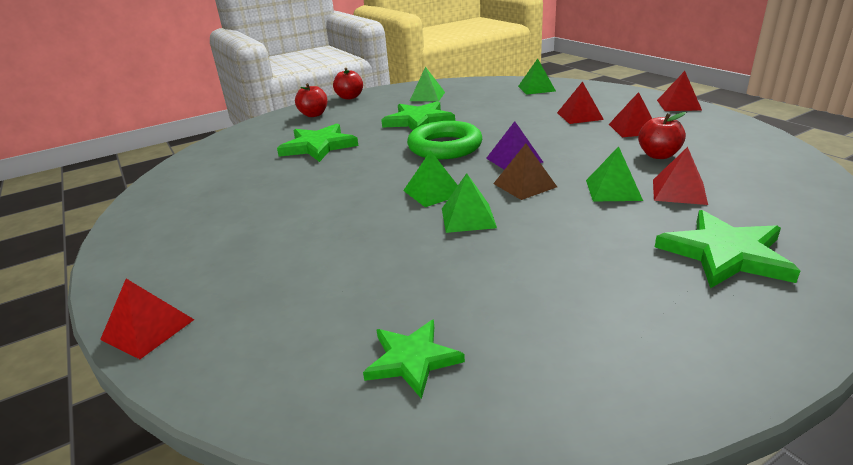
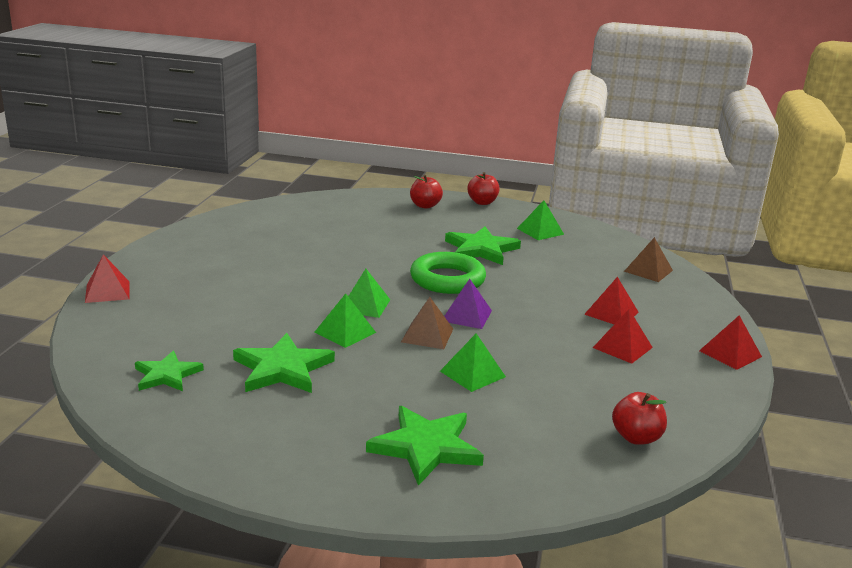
camera: 40 degrees right, 5 degrees down
(318, 146) = (374, 233): green star -> green star (282, 369)
(536, 88) = (648, 271): green pyramid -> brown pyramid
(658, 155) = (576, 375): red apple -> red apple (636, 437)
(679, 191) = (512, 403): red pyramid -> none

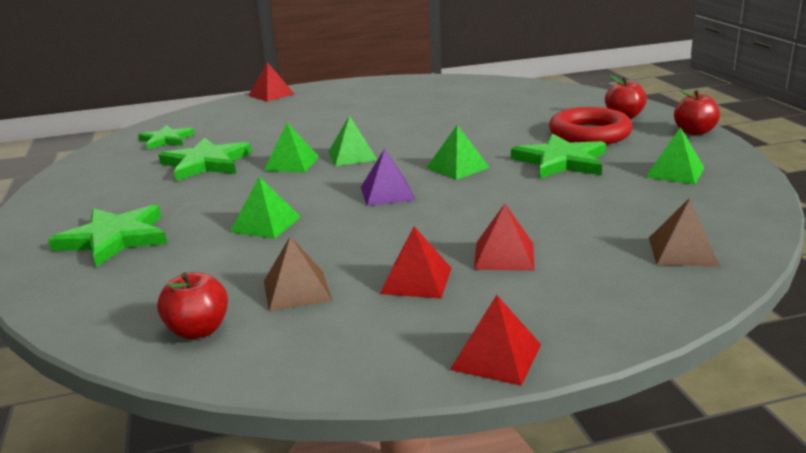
camera: 65 degrees right, 0 degrees up
(427, 335) = (323, 189): brown pyramid -> brown pyramid (297, 290)
(442, 225) = (589, 134): none -> red ring
(447, 279) = (458, 167): green ring -> green pyramid

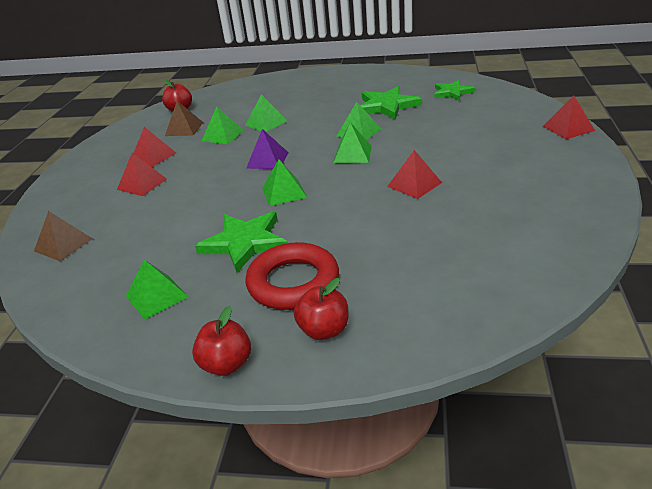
camera: 115 degrees right, 10 degrees up
(114, 239) = (292, 89): green star -> none
(318, 244) = (223, 135): none -> green pyramid
(496, 356) = (74, 165): red pyramid -> red pyramid (414, 184)

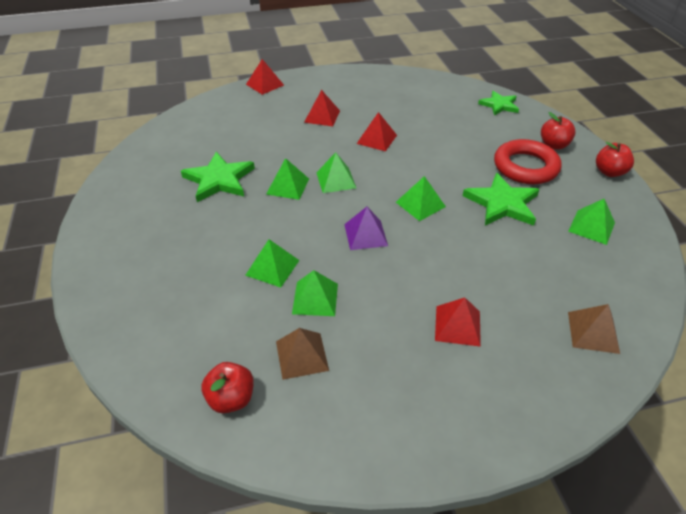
camera: 115 degrees left, 10 degrees up
(153, 156) = (391, 351): red pyramid -> red pyramid (322, 116)
(452, 92) = (184, 143): green star -> green star (499, 105)

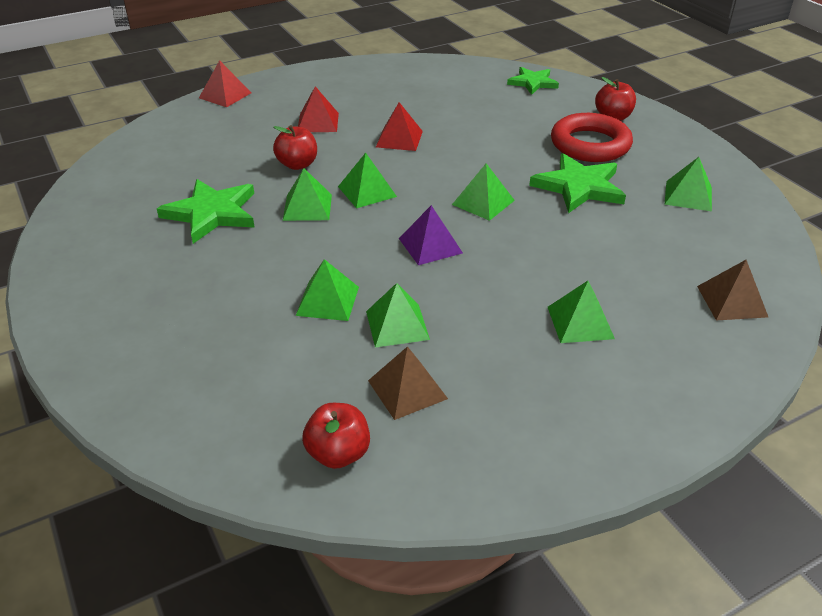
camera: 15 degrees left, 5 degrees down
(457, 325) = (580, 322): red pyramid -> green pyramid
(609, 172) = (685, 137): red apple -> red apple (297, 164)

